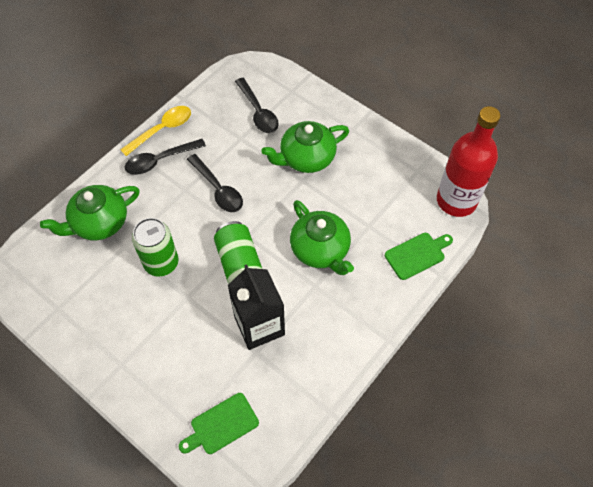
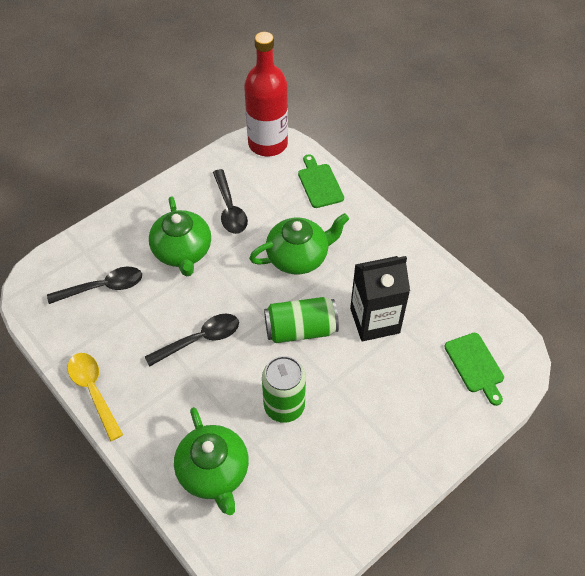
camera: 80 degrees left, 5 degrees down
(160, 160) = (140, 397): black spoon -> black spoon (230, 209)

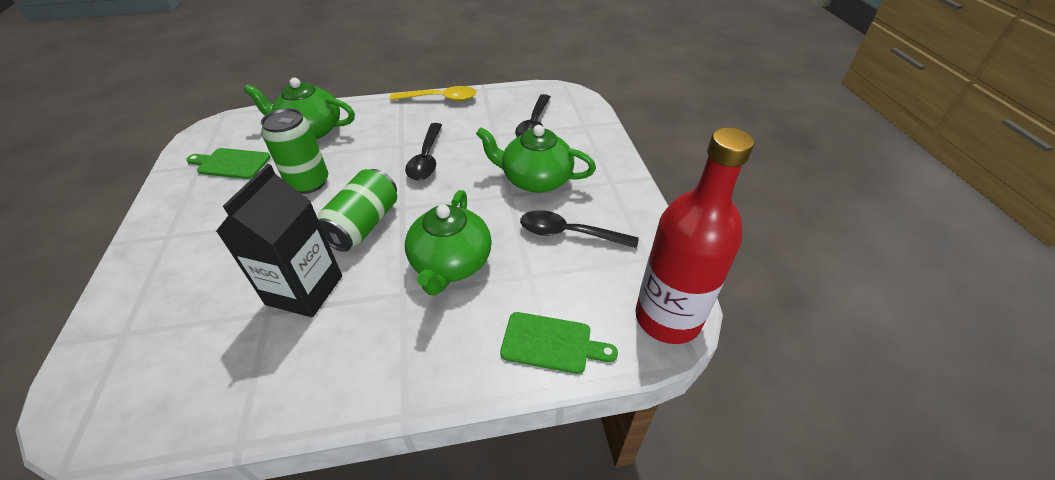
camera: 120 degrees right, 10 degrees down
(475, 365) = (141, 357): green cutting board -> green cutting board (231, 163)

